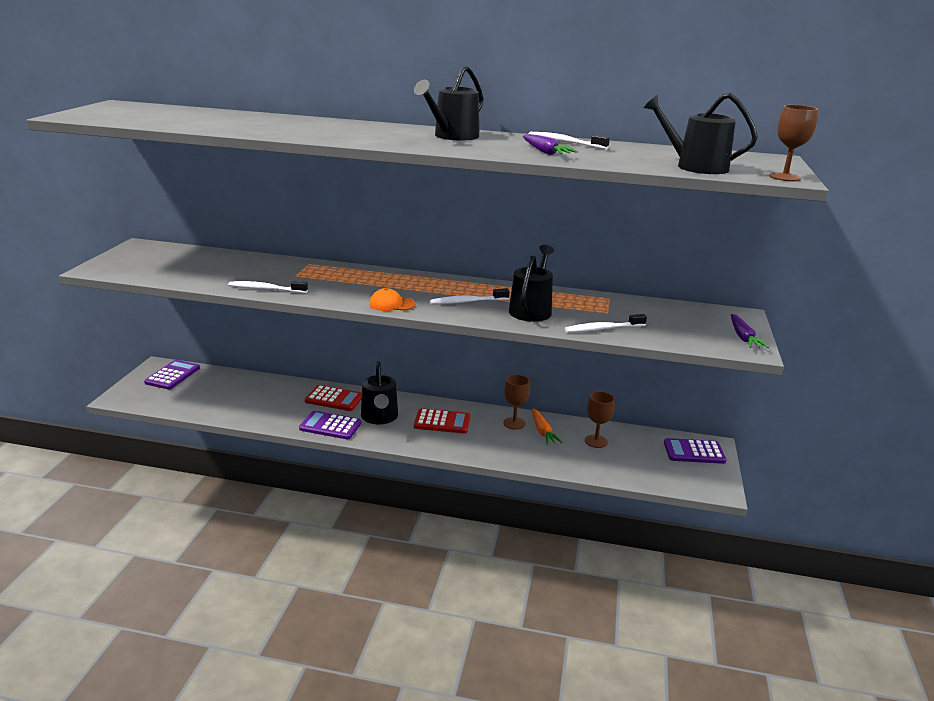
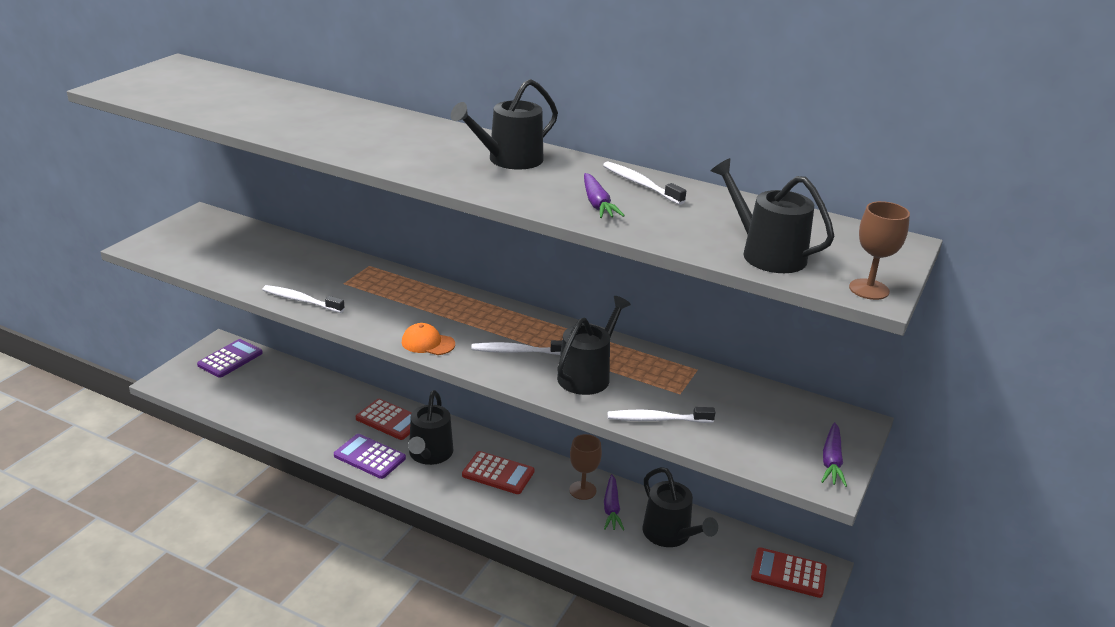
camera: 15 degrees right, 5 degrees up
(542, 431) = (611, 508): orange carrot -> purple carrot
(596, 441) = (670, 534): brown goblet -> black watering can
(694, 452) = (788, 573): purple calculator -> red calculator

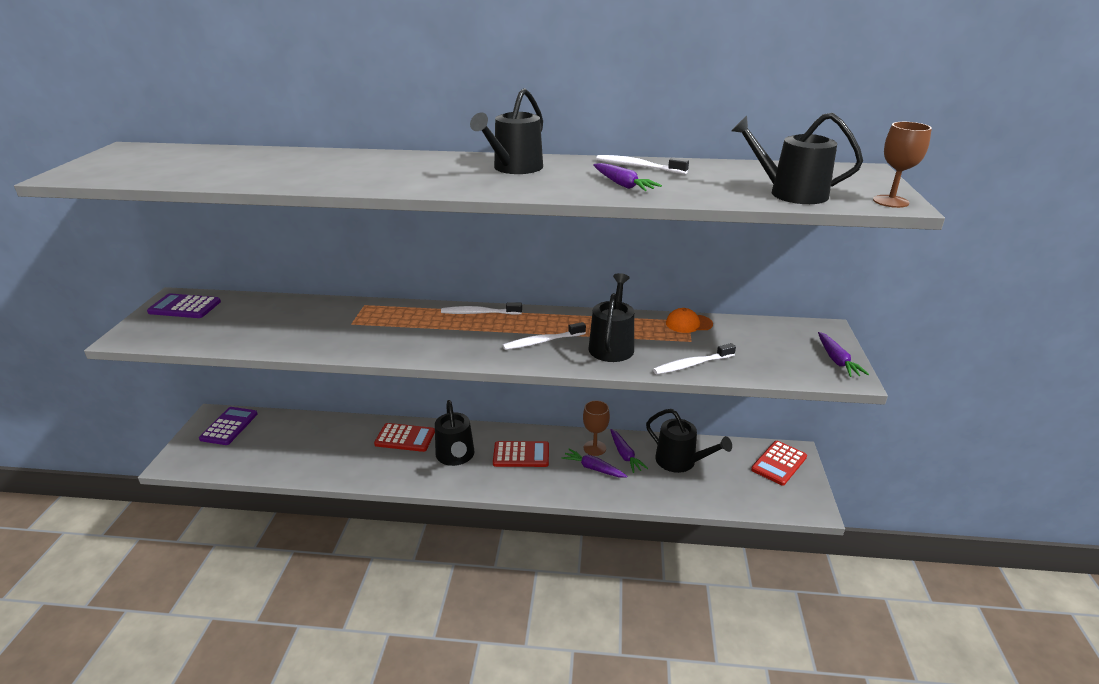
camera: 20 degrees left, 0 degrees up
(301, 300) = (321, 346): white toothbrush -> white toothbrush (479, 313)
(369, 457) = (405, 473): purple calculator -> purple calculator (185, 307)
(428, 343) = (462, 353): orange cap -> orange cap (688, 323)
(566, 512) = (593, 468): none -> purple carrot
(788, 573) = (779, 463): red calculator -> red calculator turned 45 degrees counterclockwise

